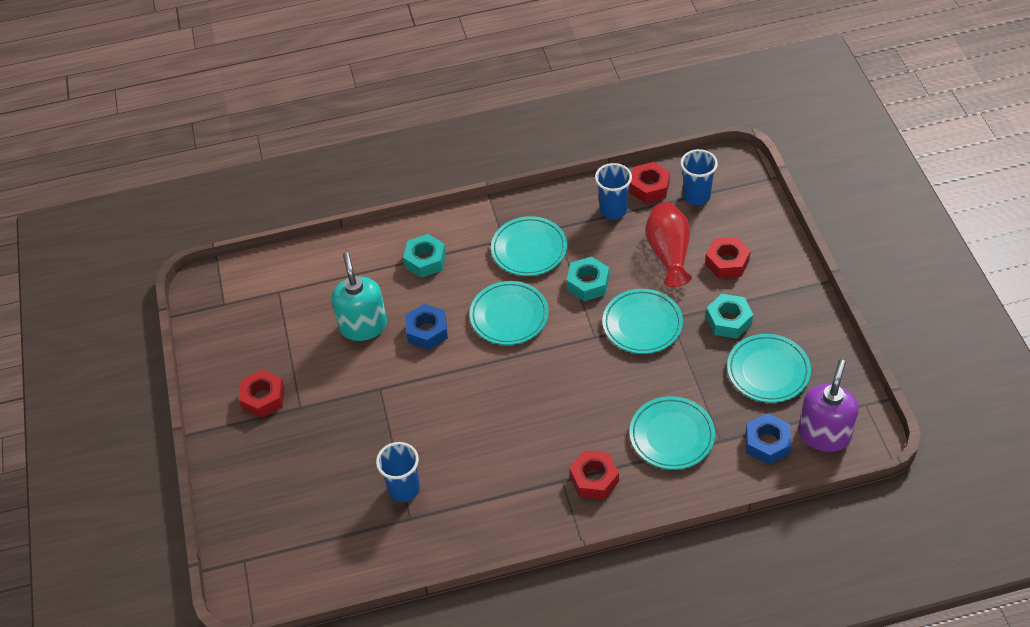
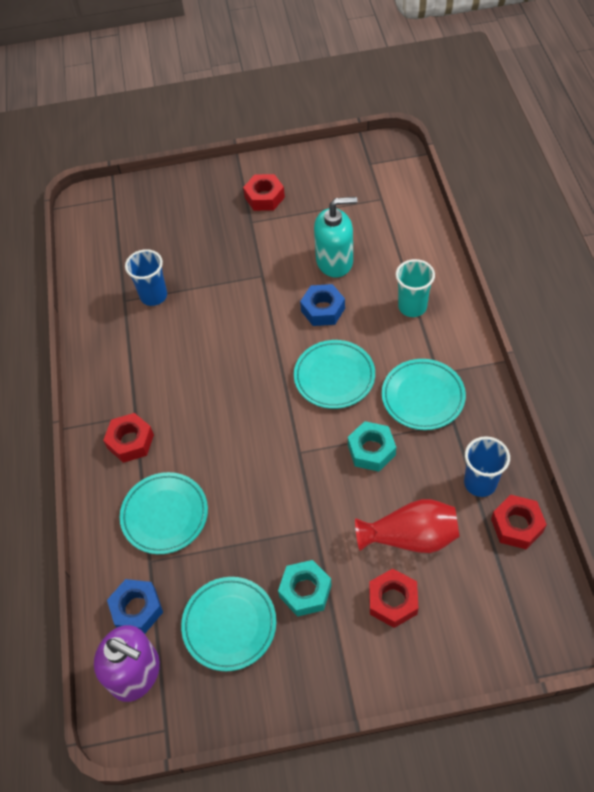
camera: 95 degrees right, 5 degrees up
(425, 260) = (412, 307): turquoise nut -> turquoise cup
(642, 324) = (310, 499): turquoise plate -> none
(696, 196) = (502, 578): blue cup -> none

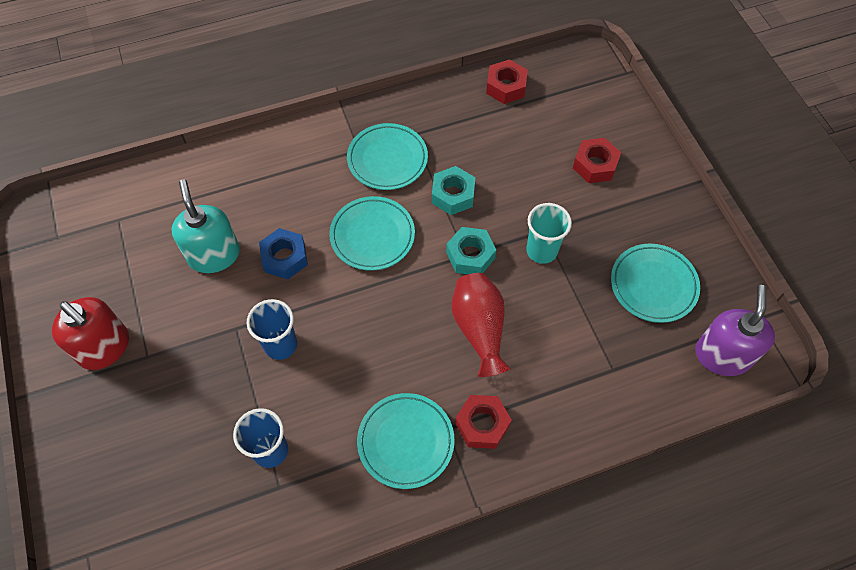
camera: 105 degrees left, 5 degrees up
(137, 609) = (663, 369): blue nut -> none
(165, 515) = (561, 366): turquoise plate -> turquoise plate (405, 442)
(264, 197) = (104, 347): red nut -> red soap dispenser
(305, 591) = (605, 230): turquoise nut -> turquoise nut (470, 255)
(410, 537) = (534, 157): red vase -> red vase (479, 329)
(412, 307) = (277, 176): turquoise cup -> turquoise cup (541, 250)
(480, 483) = (471, 112): blue cup -> blue cup (280, 345)

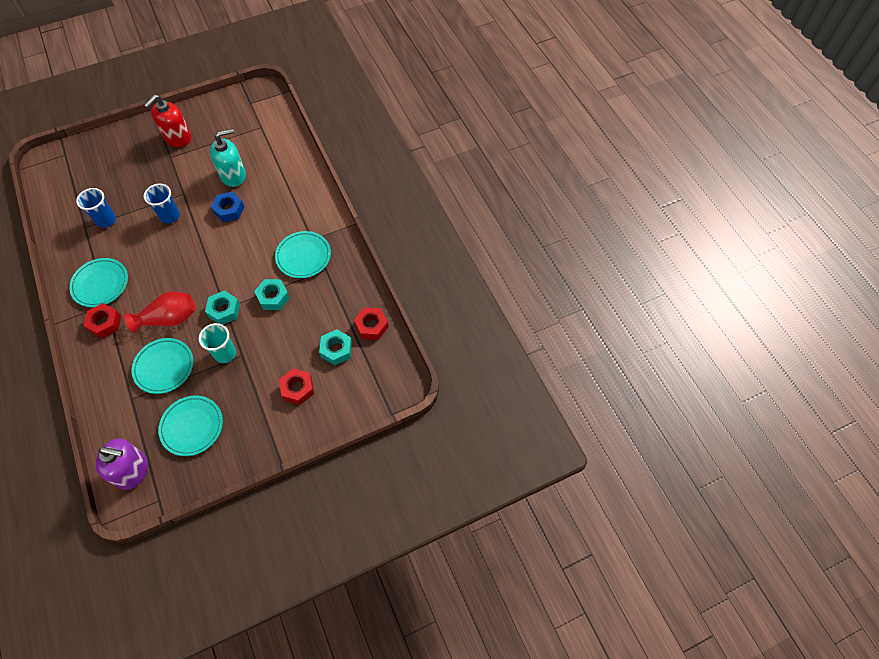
camera: 85 degrees right, 0 degrees up
(372, 236) = (242, 254): turquoise plate -> turquoise plate (164, 367)
(539, 124) = (336, 349): none -> turquoise nut

